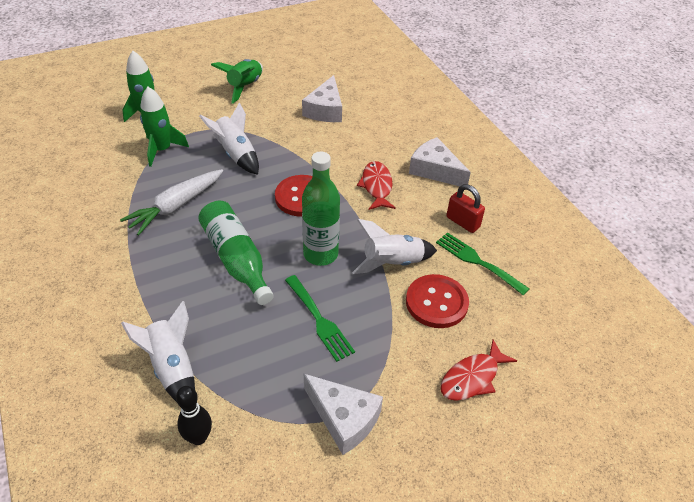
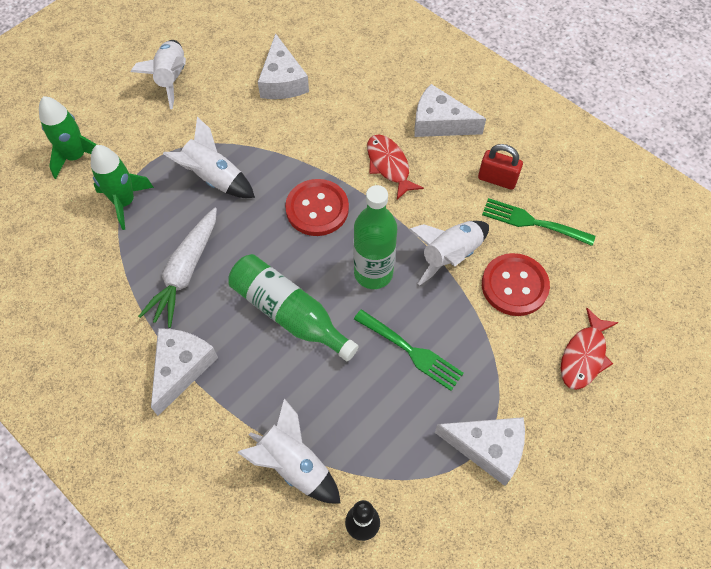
camera: 20 degrees left, 15 degrees up
(130, 268) = (181, 368): none -> white cheese
(245, 87) = (171, 79): green rocket -> white rocket

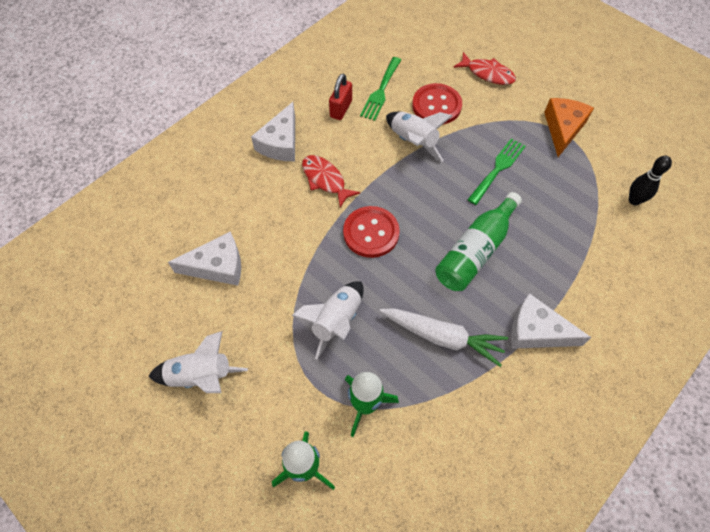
camera: 90 degrees left, 0 degrees up
(294, 465) = (600, 243): white rocket -> none
(373, 273) = (432, 192): green bottle -> none
(389, 165) = (325, 180): red fish -> red fish turned 75 degrees clockwise
(488, 448) = (563, 129): white cheese -> orange cheese

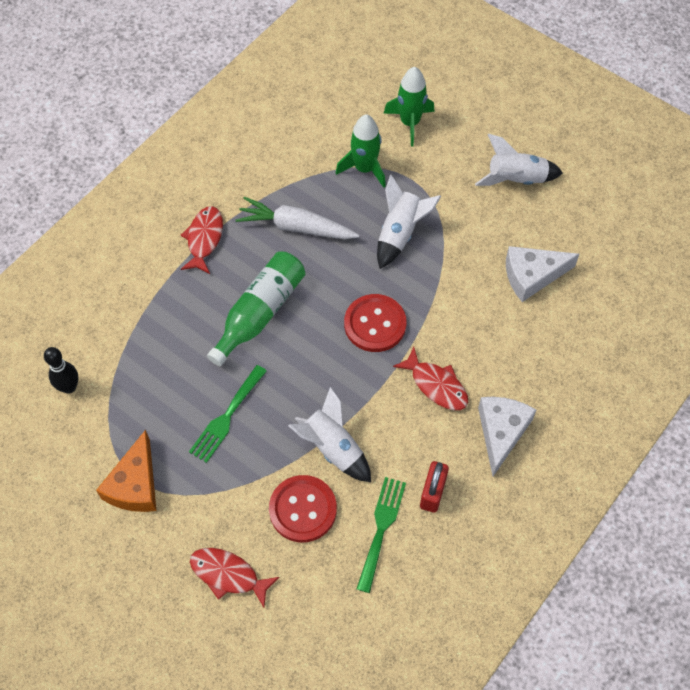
camera: 175 degrees right, 0 degrees up
(536, 331) = (204, 239): white cheese -> red fish

